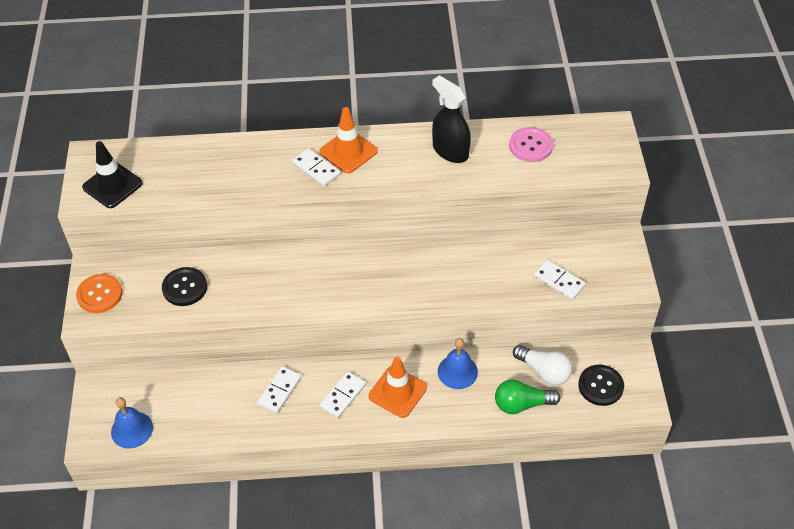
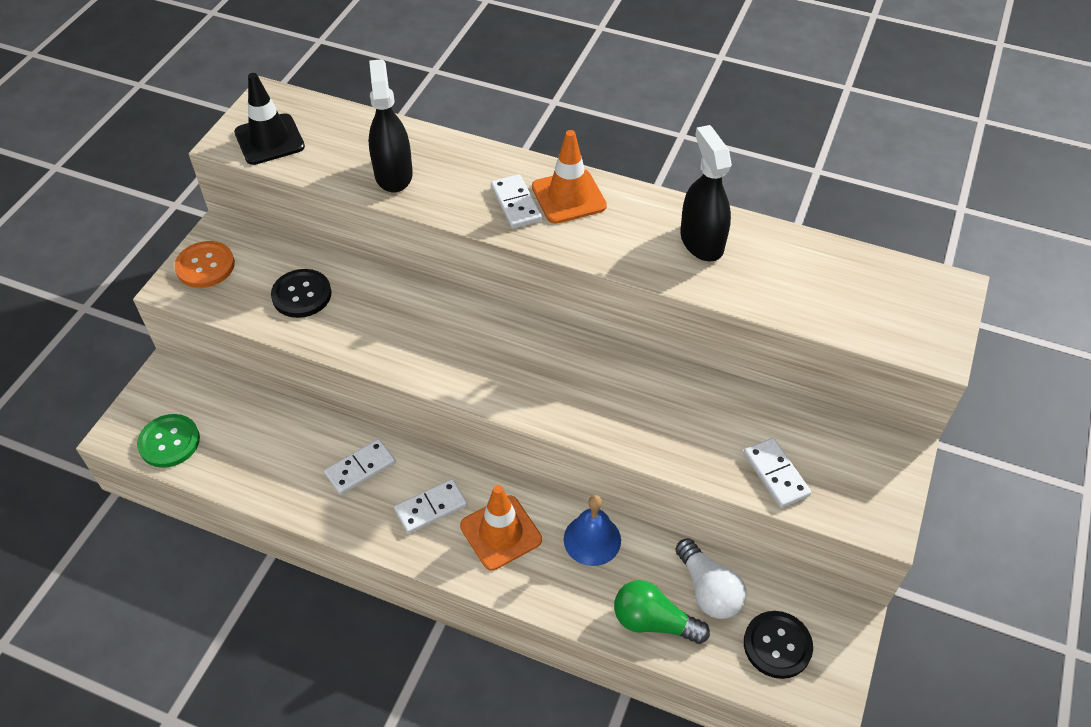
camera: 25 degrees right, 0 degrees up
(132, 429) = (169, 442): blue bell -> green button
(219, 178) = (393, 174): none -> black spray bottle
(530, 146) = (816, 273): pink button -> none

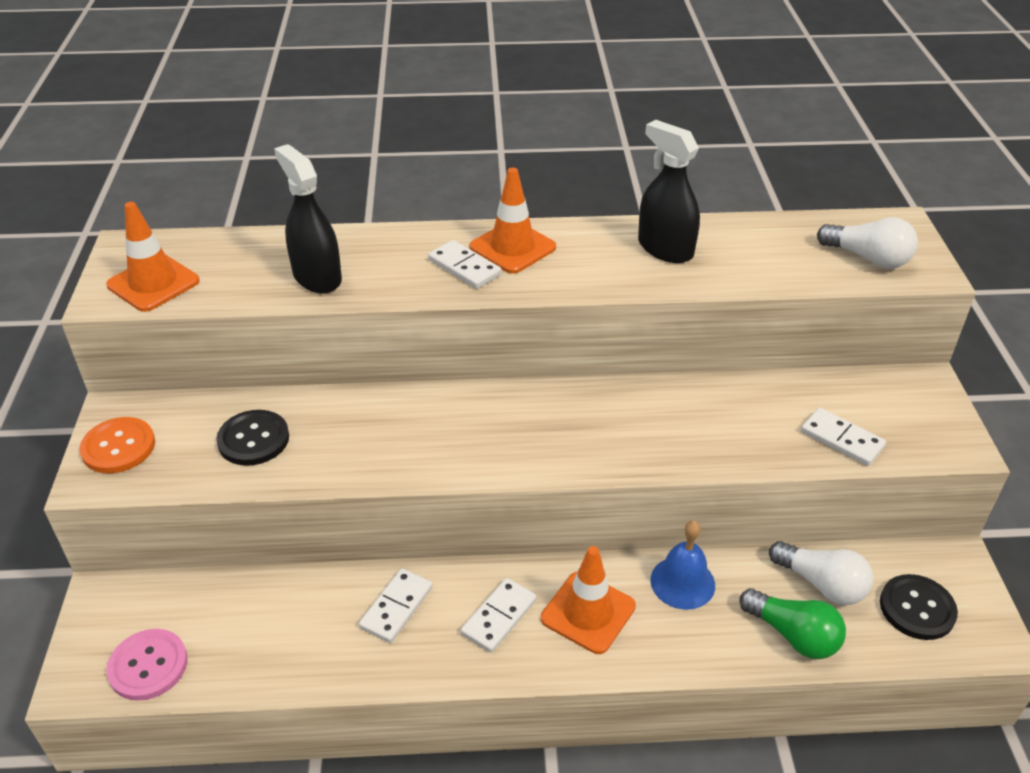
camera: 25 degrees left, 10 degrees down
(169, 442) = (148, 666): green button -> pink button
(269, 140) = (153, 283): black traffic cone -> orange traffic cone
(653, 622) = (793, 635): green light bulb -> green light bulb turned 135 degrees counterclockwise
(886, 315) = (868, 258): none -> white light bulb

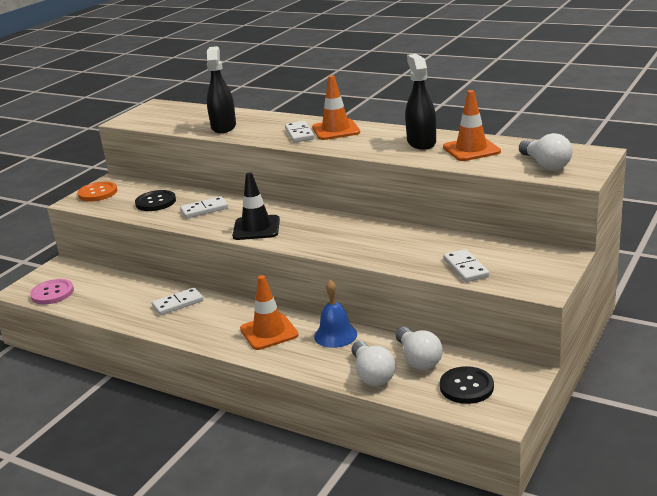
camera: 35 degrees right, 15 degrees down
(153, 283) = (150, 118): orange traffic cone -> orange traffic cone (471, 149)
(483, 449) = (256, 228): none -> black traffic cone
(499, 617) = (222, 321): white domino -> white domino (204, 209)
(793, 635) = (372, 374): green light bulb -> white light bulb

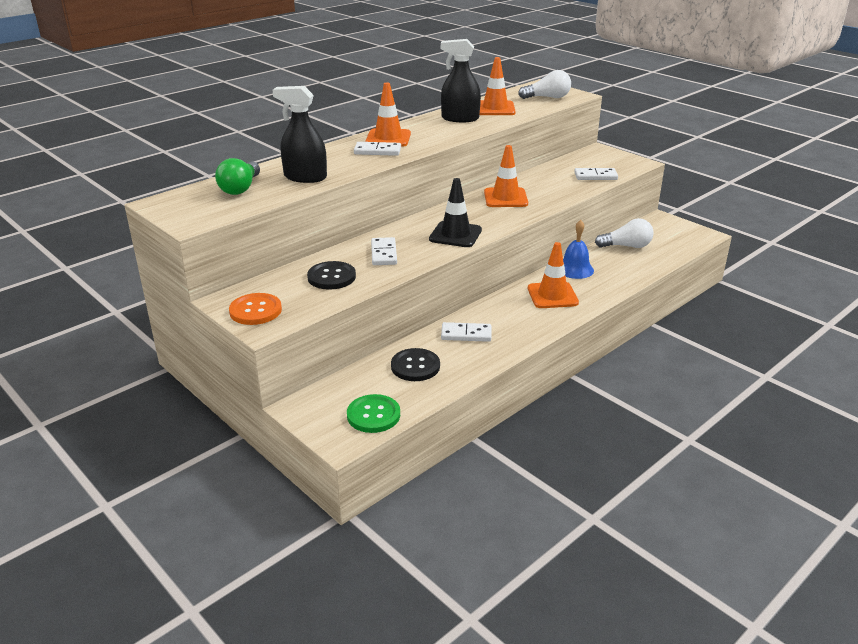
camera: 75 degrees left, 5 degrees up
(52, 293) = (373, 415): pink button -> green button
(178, 303) = (466, 334): white domino -> white domino turned 75 degrees counterclockwise
(191, 116) = (240, 188): none -> green light bulb
(359, 232) = (505, 198): none -> orange traffic cone
(372, 374) = (639, 265): white light bulb -> none
(466, 387) = (668, 238): black button -> black button (415, 366)

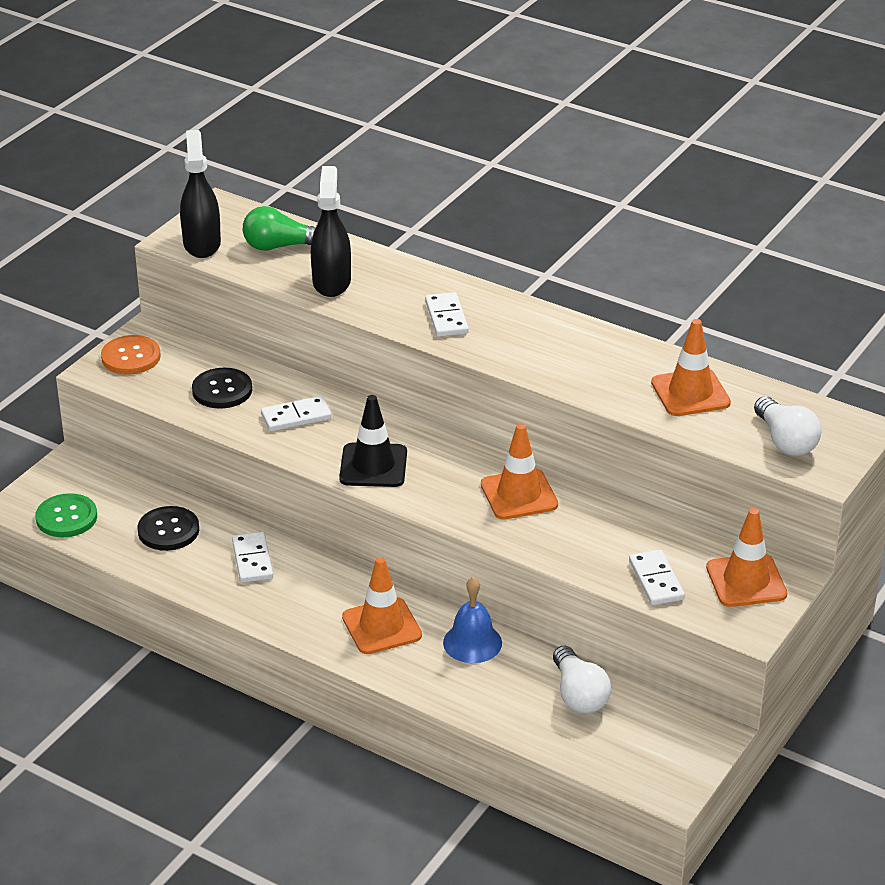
camera: 75 degrees right, 5 degrees up
(388, 138) = (501, 317): orange traffic cone -> orange traffic cone (746, 581)
(460, 118) = (622, 366): black spray bottle -> black spray bottle (202, 244)

